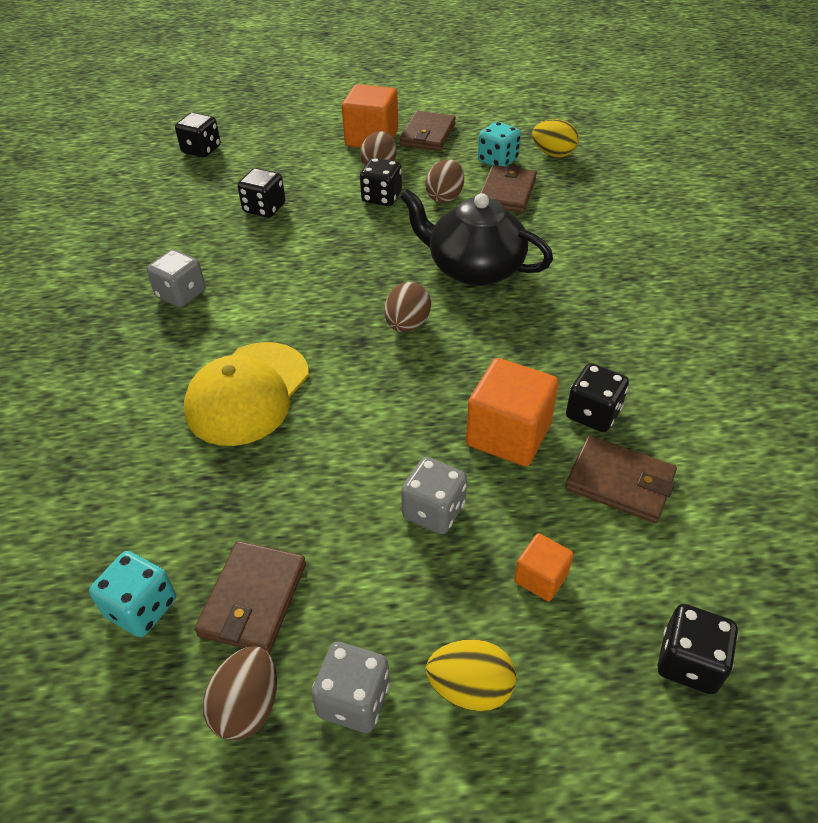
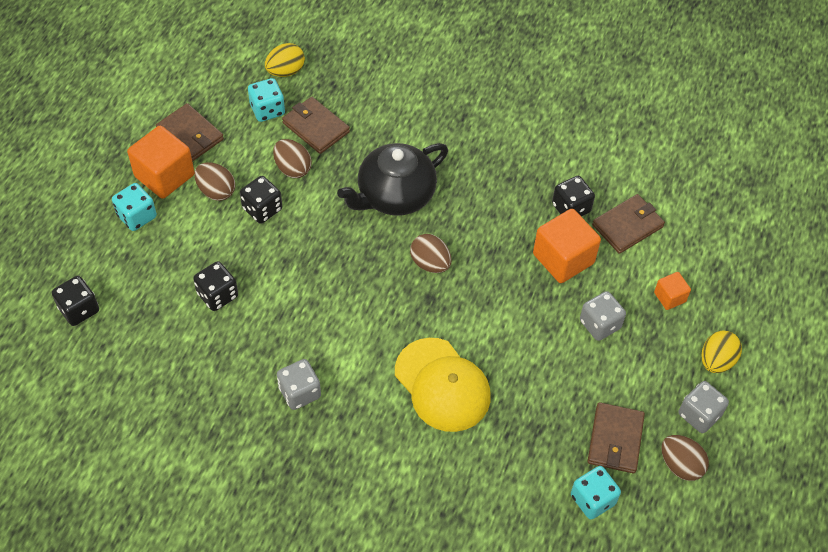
camera: 65 degrees left, 10 degrees up
(253, 599) = (615, 440): brown wallet -> brown wallet turned 60 degrees clockwise
(317, 141) = (137, 216): none -> turquoise dice
(689, 662) = (745, 263): black dice -> none

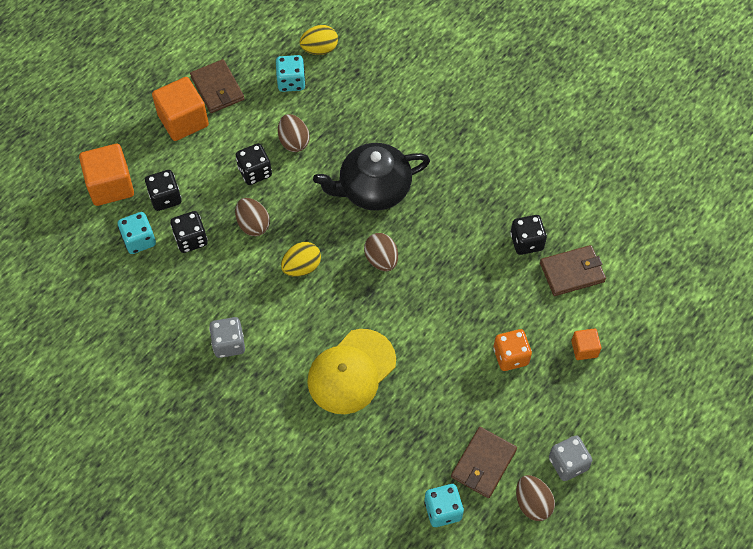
camera: 20 degrees right, 5 degrees up
(79, 309) = (74, 221): black dice -> black dice (165, 198)
(137, 216) = (148, 151): turquoise dice -> turquoise dice (139, 240)
(216, 191) = (222, 145): brown egg -> brown egg (253, 224)
(315, 127) = (327, 108): brown wallet -> none
(442, 385) = (351, 372): yellow cap -> yellow cap turned 60 degrees clockwise
(563, 259) = (501, 287): orange cube -> orange cube (110, 185)
(600, 324) = (510, 356): grey dice -> orange dice
(716, 361) = (603, 419): yellow egg -> yellow egg (301, 267)

